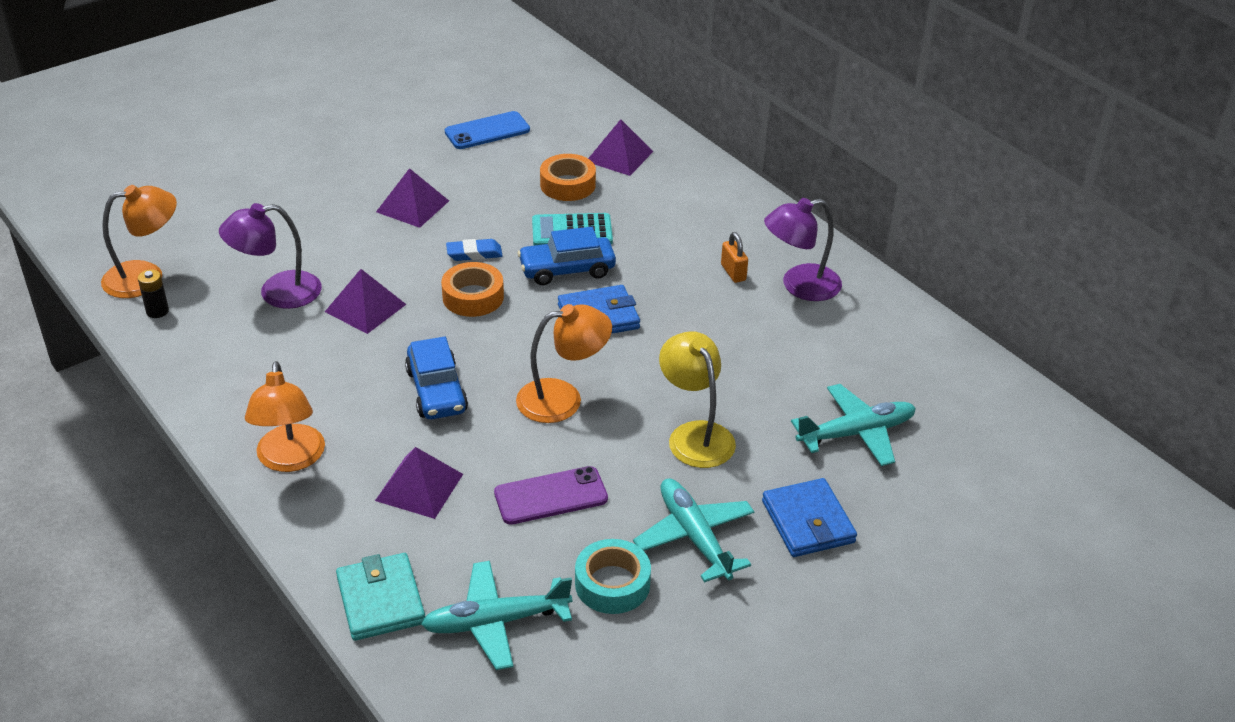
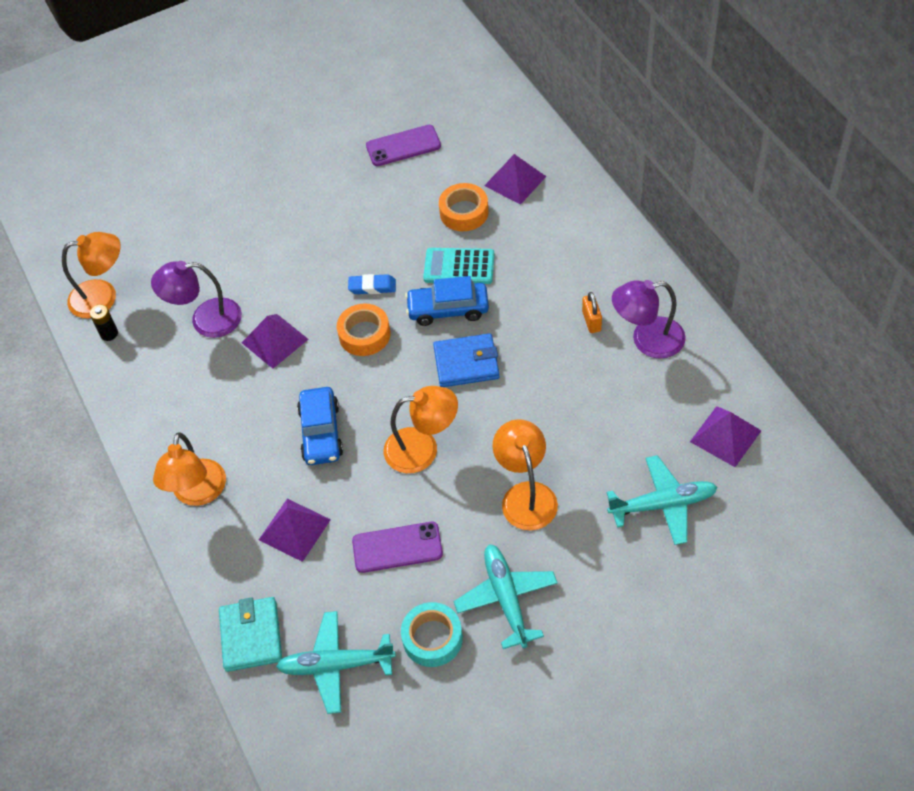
camera: 15 degrees right, 15 degrees up
(413, 206) = (327, 230): purple pyramid -> purple pyramid (725, 436)
(487, 131) = (403, 146): blue phone -> purple phone
(695, 435) = (526, 495): yellow lamp -> orange lamp
(808, 522) = (603, 592): blue wallet -> none

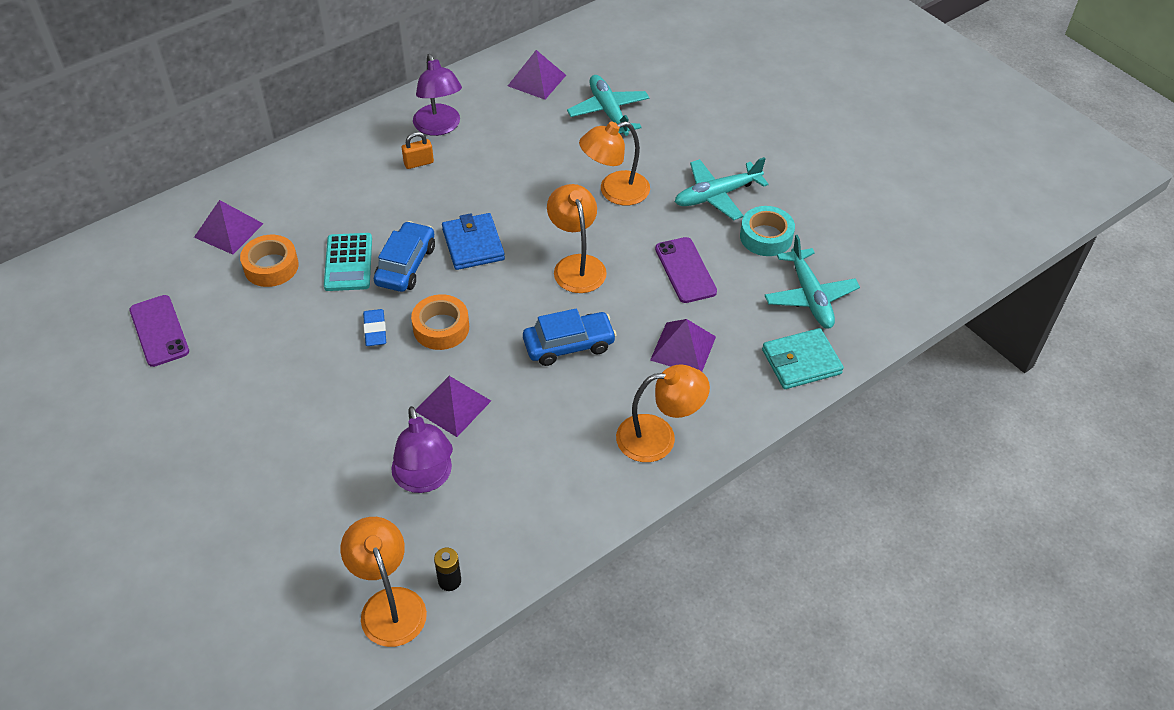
camera: 105 degrees left, 5 degrees down
(448, 309) = (406, 265): blue car -> blue car turned 150 degrees counterclockwise

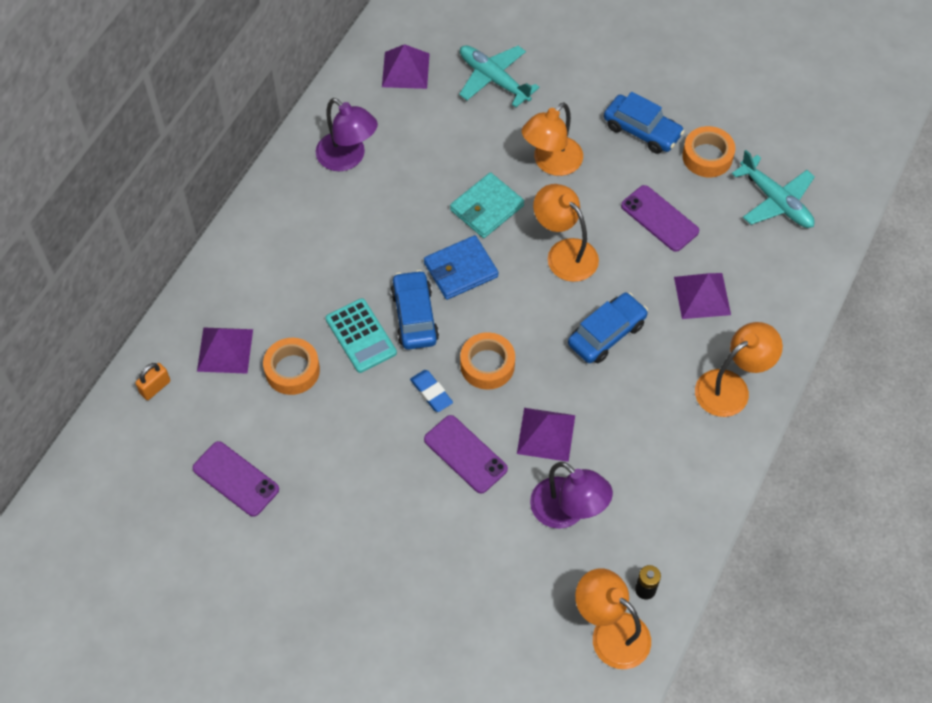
camera: 25 degrees left, 10 degrees up
(367, 392) = (465, 454): none -> purple phone
(418, 163) = (354, 205): orange padlock -> orange padlock (155, 387)
(473, 244) = (460, 270): blue wallet -> blue wallet turned 75 degrees counterclockwise
(717, 195) = (642, 130): turquoise plane -> blue car
(766, 237) = (707, 156): turquoise tape -> orange tape
(801, 362) = (803, 267): turquoise wallet -> turquoise wallet (487, 208)

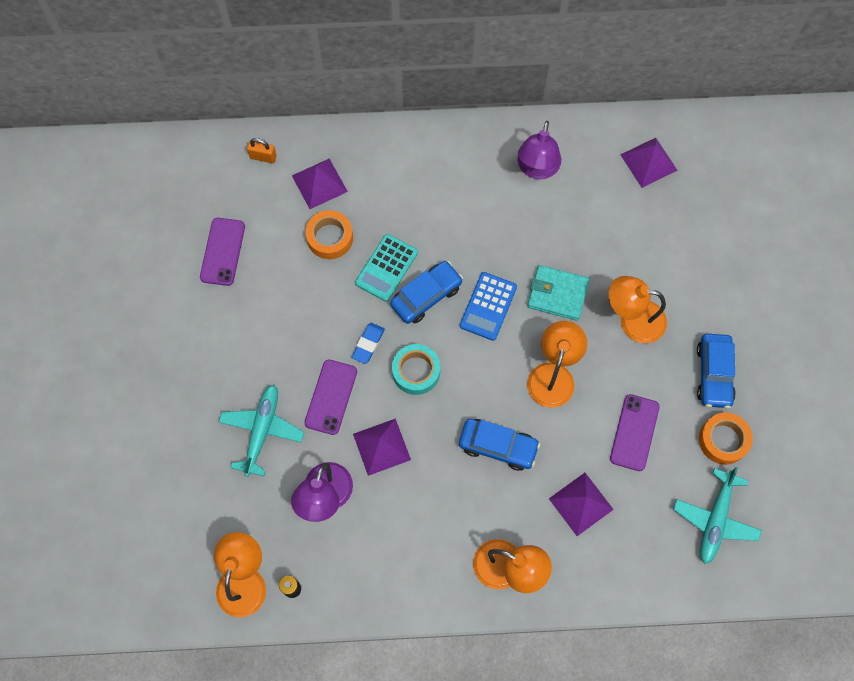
camera: 60 degrees right, 10 degrees up
(460, 270) = (488, 306): blue wallet -> blue calculator
(487, 365) = (416, 371): orange tape -> turquoise tape
(494, 79) = (685, 232): turquoise plane -> turquoise plane (262, 431)

